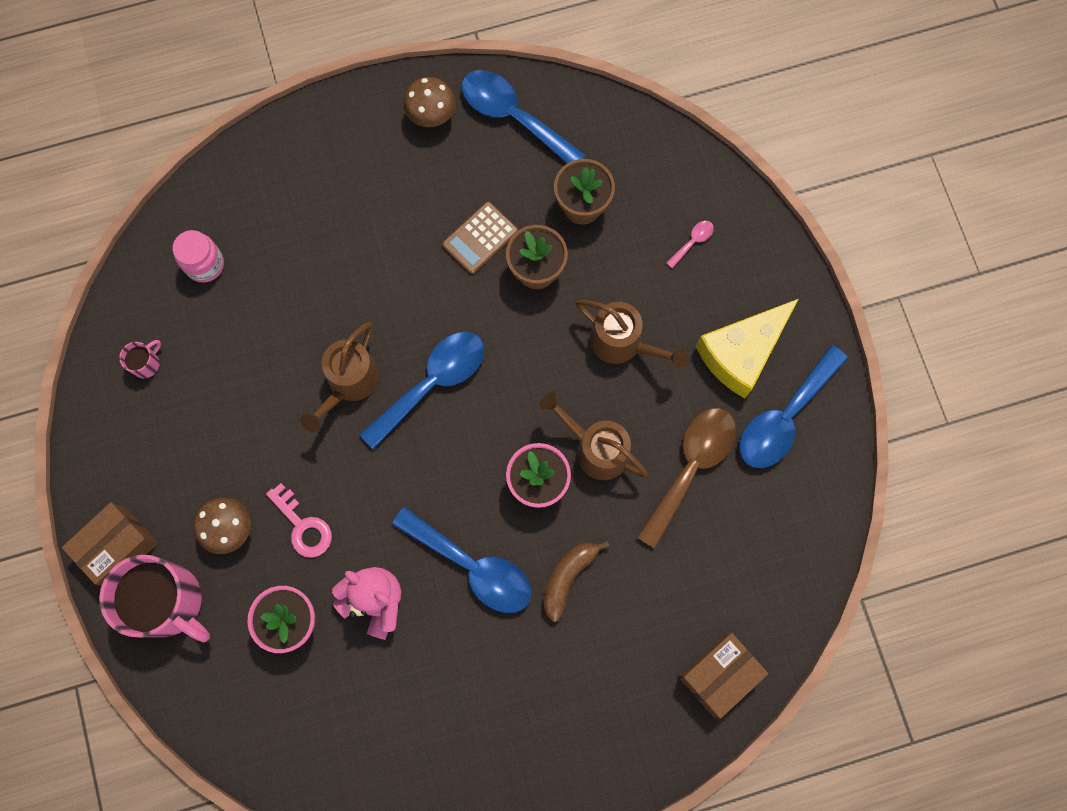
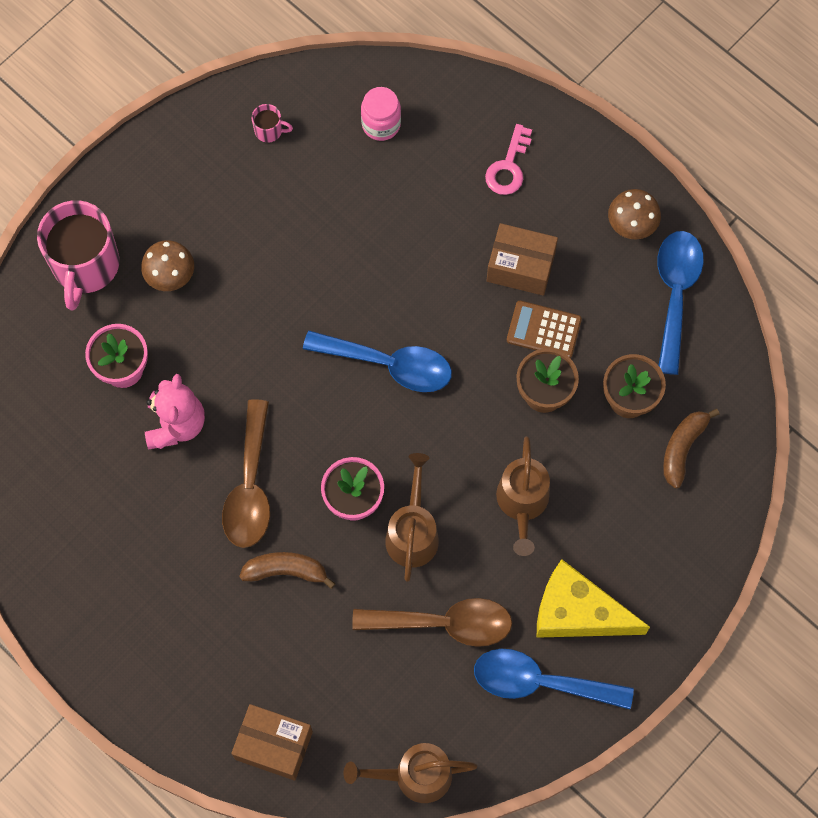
camera: 60 degrees right, 5 degrees down
(118, 547) = (107, 201): brown box -> brown box (520, 267)
(303, 526) = (206, 332): pink key -> pink key (508, 167)
(349, 383) = (348, 297): brown watering can -> brown watering can (414, 775)
(473, 566) = (250, 487): blue spoon -> brown spoon
(649, 189) = (682, 448): none -> brown banana
(692, 242) = (656, 513): pink spoon -> none

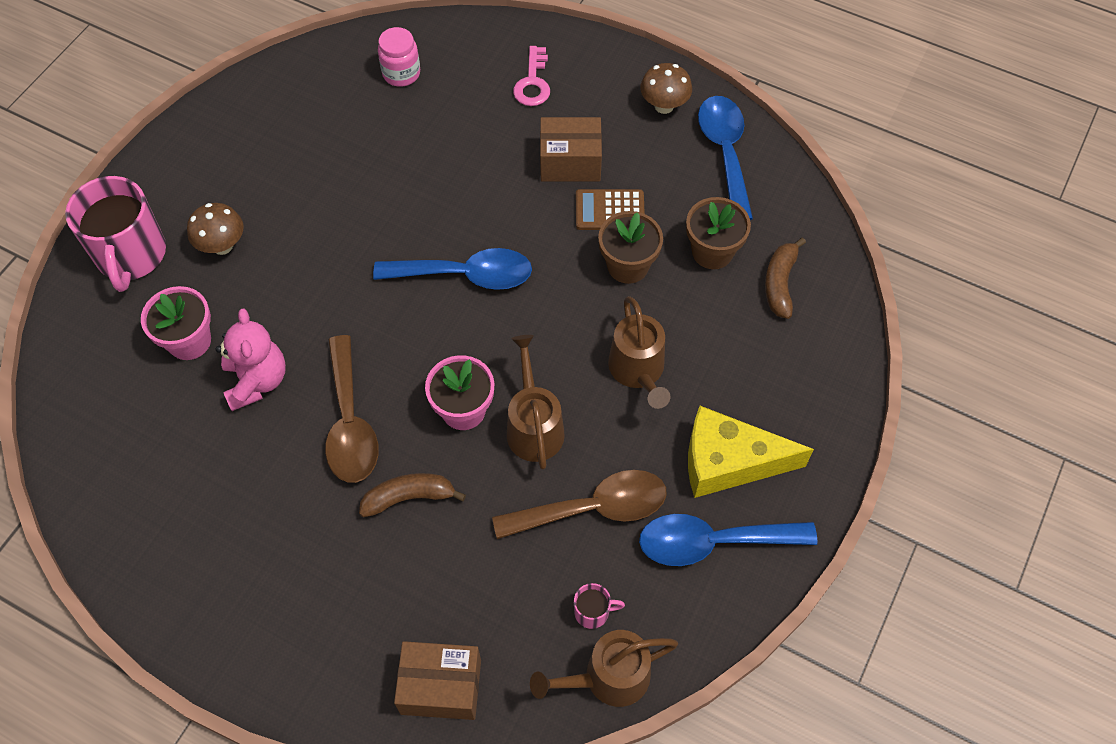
camera: 15 degrees left, 10 degrees down
(269, 130) = (294, 101): pink mug -> pink mug (592, 612)

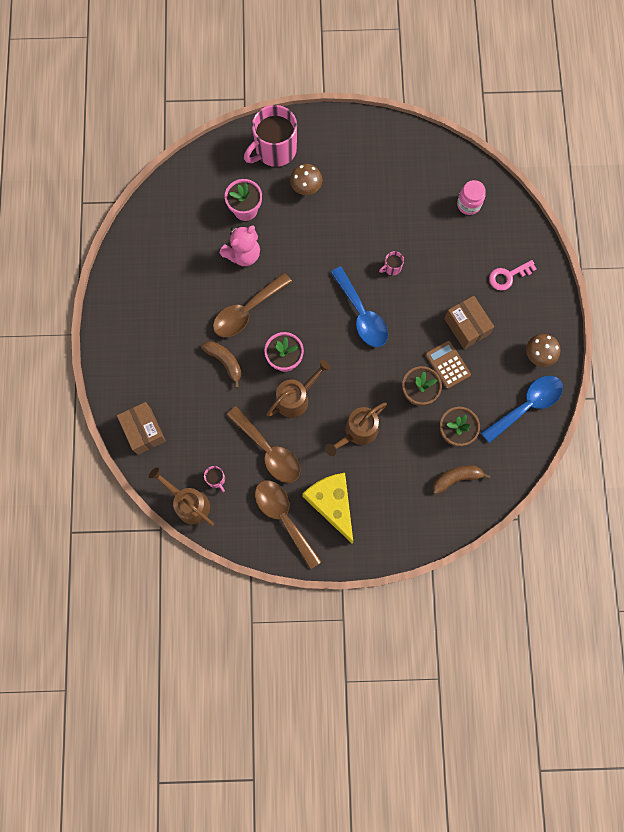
camera: 60 degrees right, 15 degrees up
(423, 203) = (392, 268): none -> pink mug
(712, 542) = (283, 517): blue spoon -> brown spoon

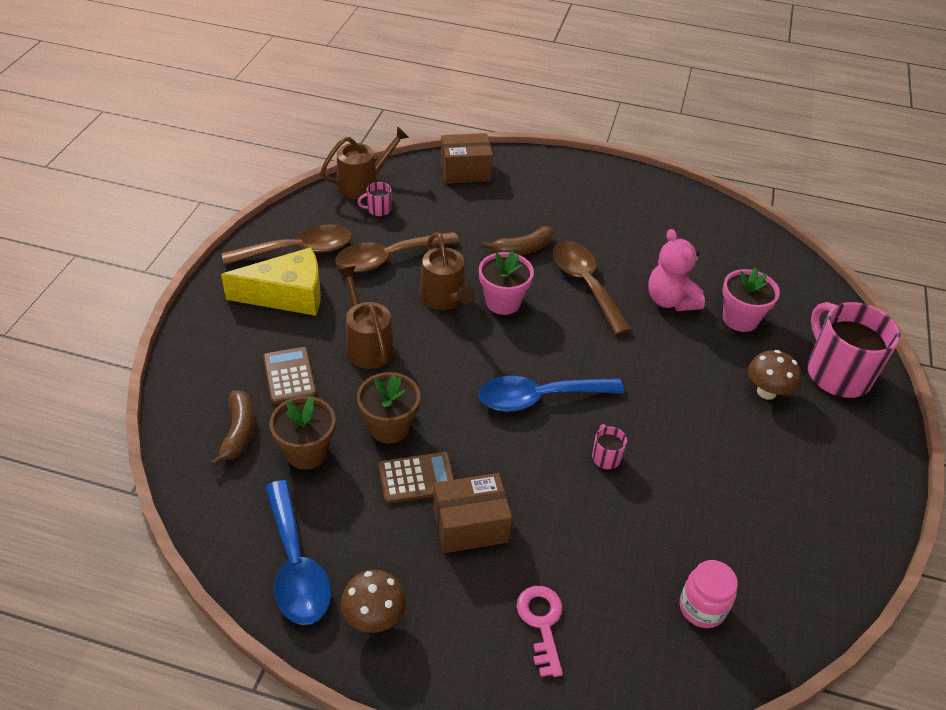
camera: 105 degrees right, 30 degrees down
(402, 469) = (289, 376): none -> brown calculator

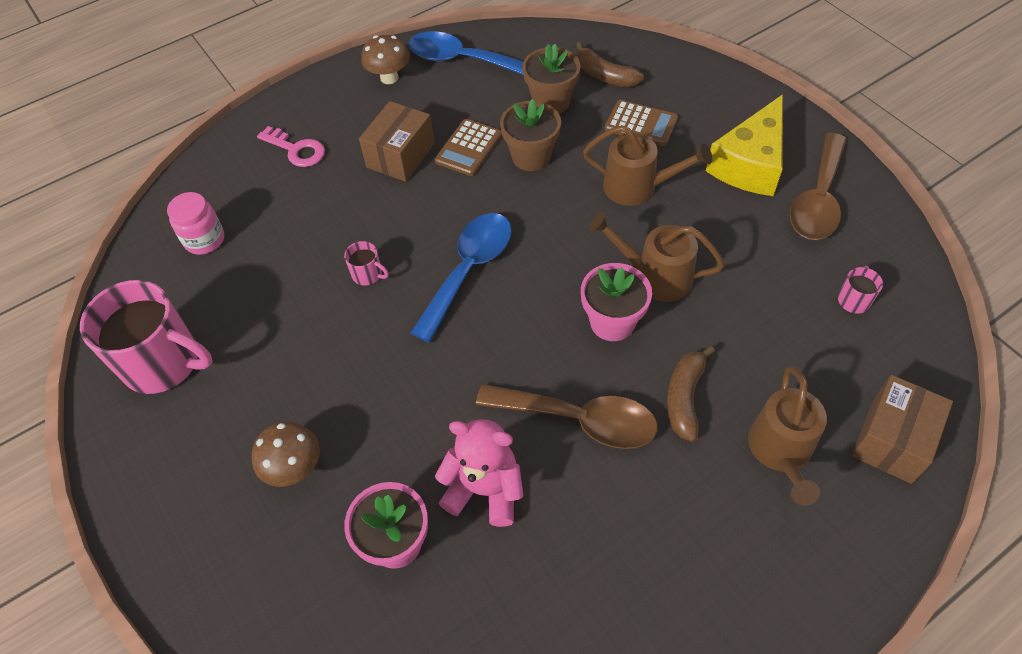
camera: 135 degrees right, 10 degrees up
(363, 184) = (919, 312): brown watering can -> brown watering can (781, 452)
(388, 258) = (755, 264): brown spoon -> none
(837, 373) = (241, 570): pink mug -> pink mug (163, 362)

